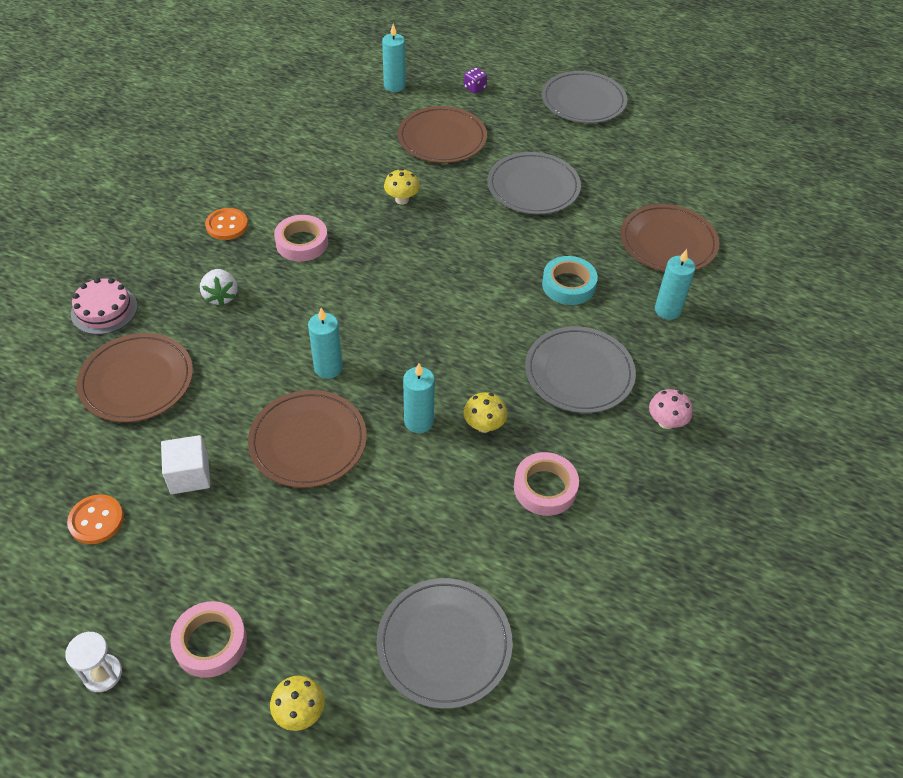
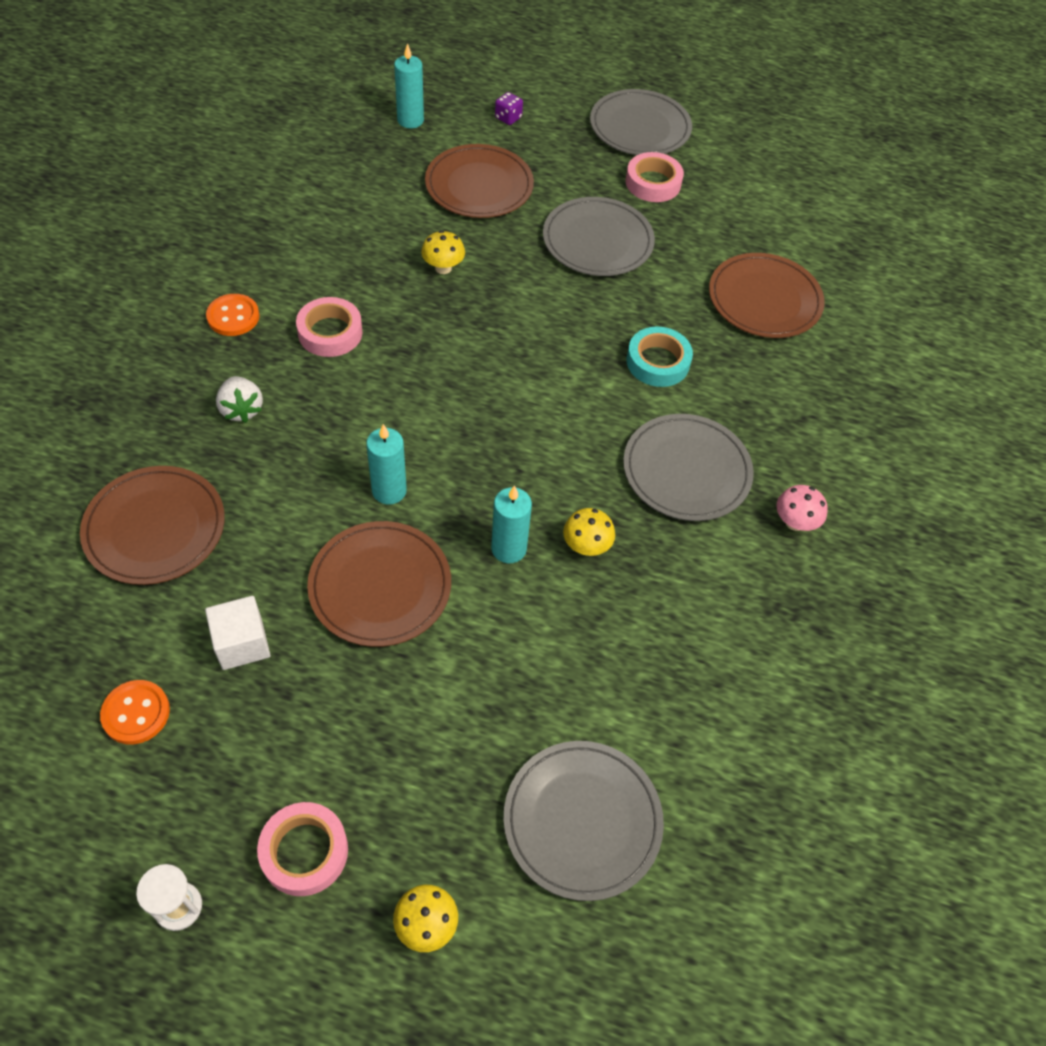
camera: 10 degrees left, 5 degrees up
(104, 310) = (97, 439): pink cake -> none
(545, 488) = (669, 616): pink tape -> pink tape (653, 183)
(667, 310) = (776, 384): turquoise candle -> none

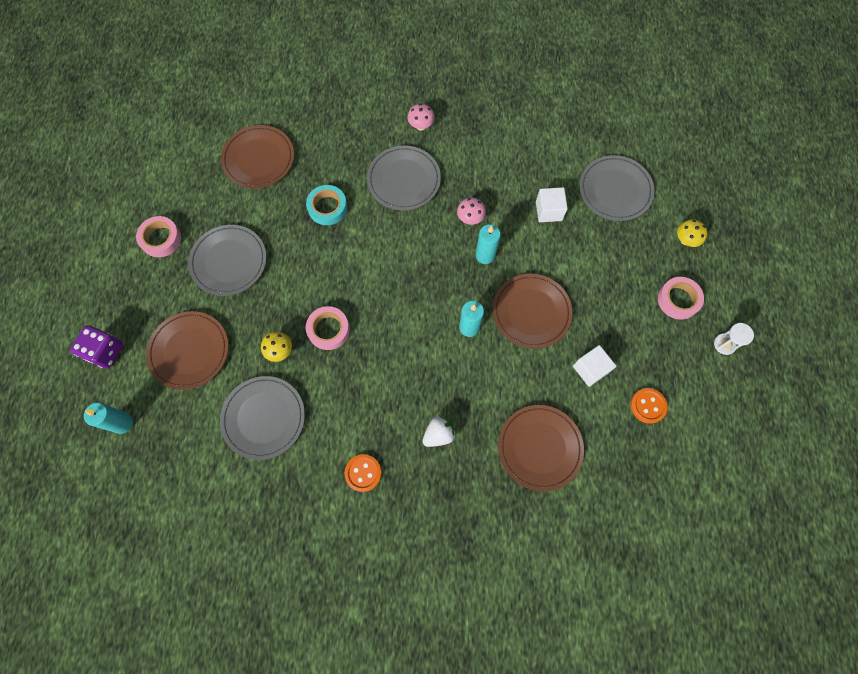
camera: 100 degrees left, 15 degrees up
(330, 332) = (359, 403): pink tape -> pink tape (328, 330)
(508, 118) = (105, 351): purple dice -> purple dice, size x1.82
(567, 678) = (548, 211): none -> white cube
(586, 546) = (470, 218): yellow mushroom -> pink mushroom
(640, 127) = (99, 258): grey plate -> grey plate (264, 418)

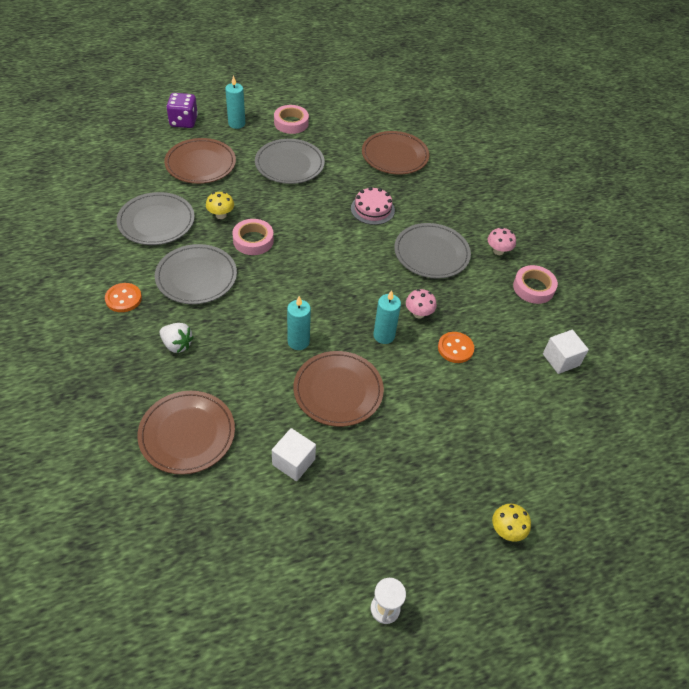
camera: 65 degrees right, 20 degrees down
(122, 423) = (128, 146): turquoise candle -> turquoise candle (236, 124)
(327, 207) = (372, 209): turquoise tape -> pink cake
(548, 211) = (465, 379): white cube -> white cube (561, 360)
(615, 190) = (529, 437): grey plate -> grey plate (196, 277)
(648, 406) = (270, 533): orange button -> orange button (455, 348)
(678, 300) = (421, 538): pink tape -> pink tape (533, 288)

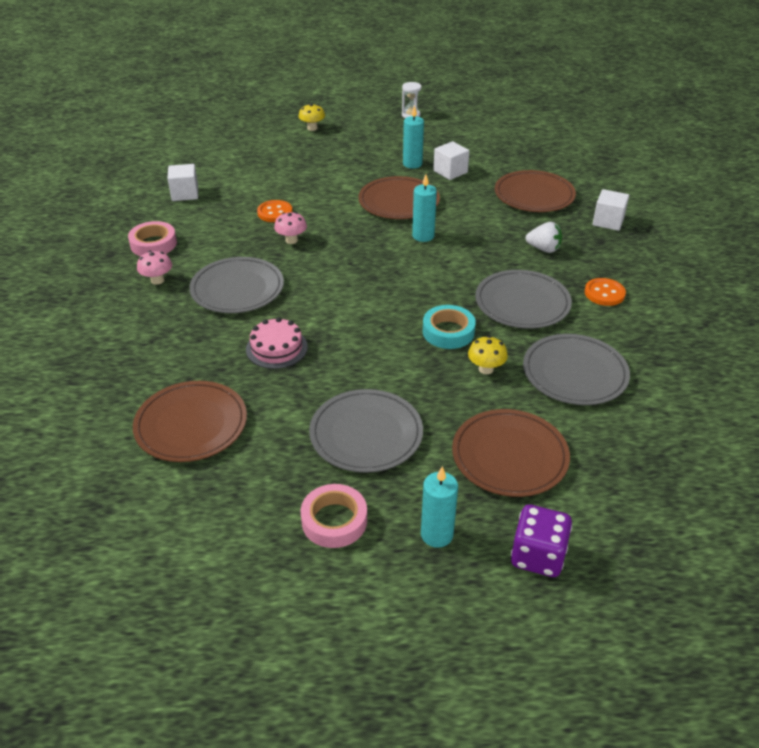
camera: 160 degrees left, 10 degrees down
(104, 401) = (608, 221): none -> white cube
(177, 345) = (543, 249): white strawberry -> white strawberry turned 150 degrees clockwise
(253, 240) = (448, 332): pink tape -> turquoise tape
(384, 335) = (337, 229): turquoise candle -> turquoise candle (412, 164)

